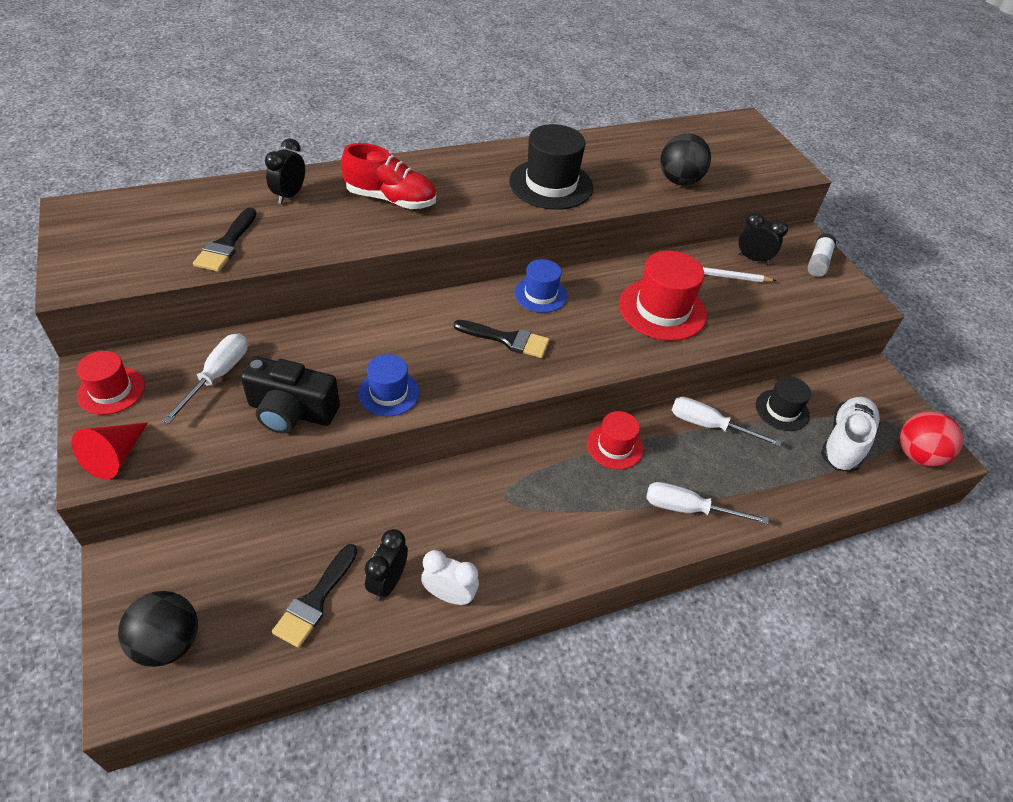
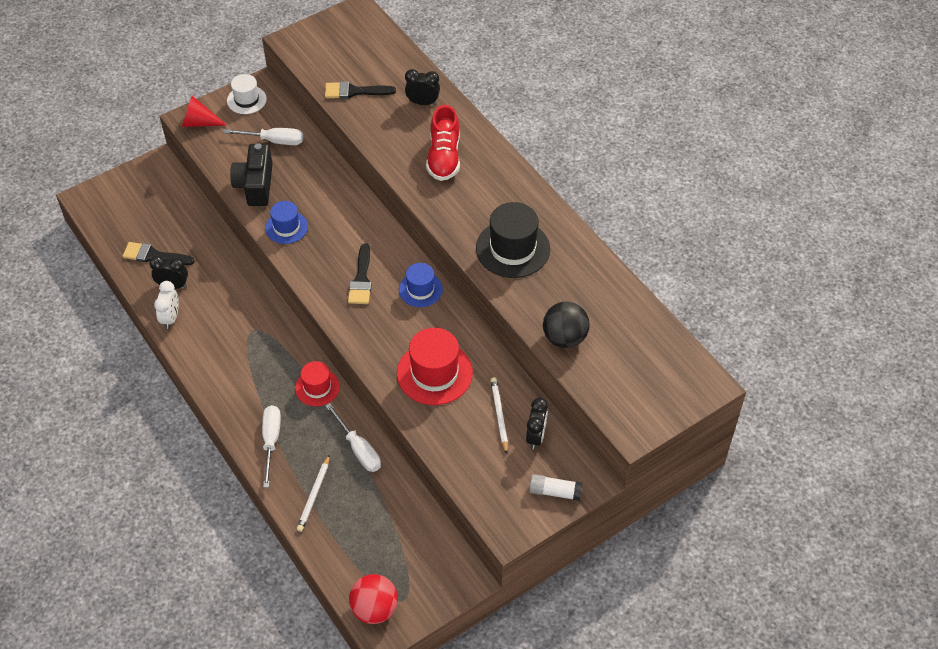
camera: 80 degrees right, 5 degrees up
(111, 390) = (246, 100): red hat -> white hat
(168, 643) = (116, 203): black ball -> none
(709, 426) = (358, 448): white screwdriver -> white screwdriver turned 135 degrees clockwise
(770, 480) = (314, 495): none -> white pencil
(782, 410) = (394, 501): black hat -> none
(844, 443) = (371, 550): white shoe -> none

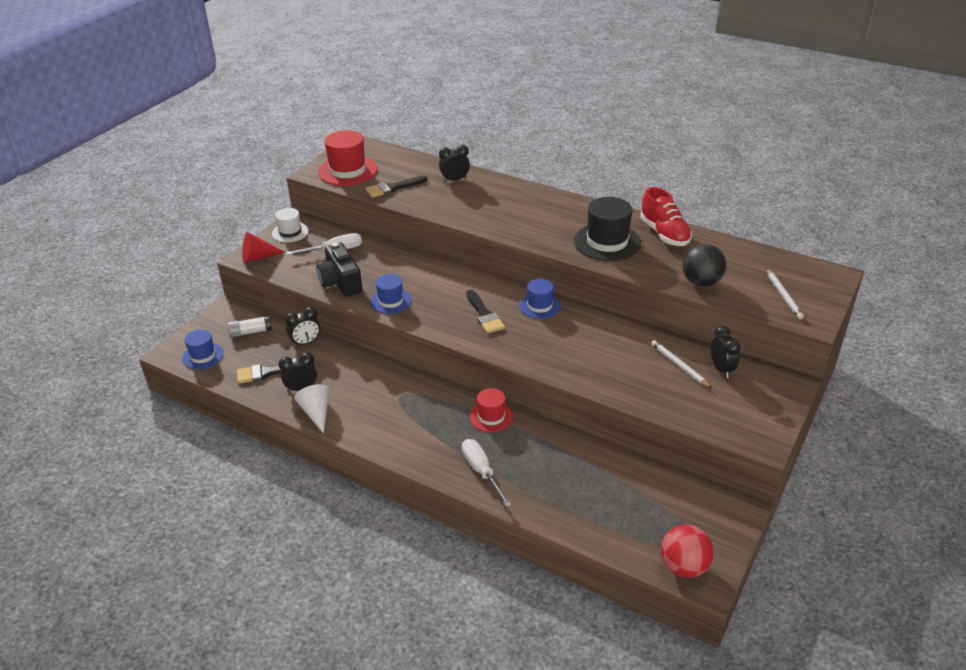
camera: 25 degrees left, 15 degrees down
(110, 213) = (203, 356): none -> blue hat
(171, 318) = (316, 412): white clock -> white cone
(206, 234) = (306, 343): none -> black clock
(314, 495) = (554, 498): white pencil -> white pencil (783, 295)
(358, 448) = (564, 448): white screwdriver -> none
(434, 373) = (601, 356): red hat -> red hat (347, 171)
(444, 157) = (501, 205): red shoe -> red shoe (664, 234)
(555, 492) = (773, 401): white glue stick -> white glue stick (251, 332)

